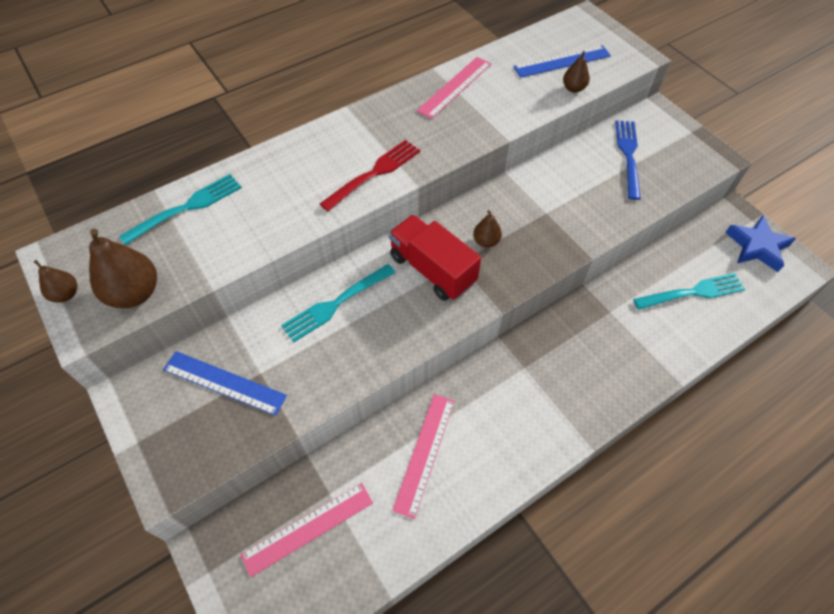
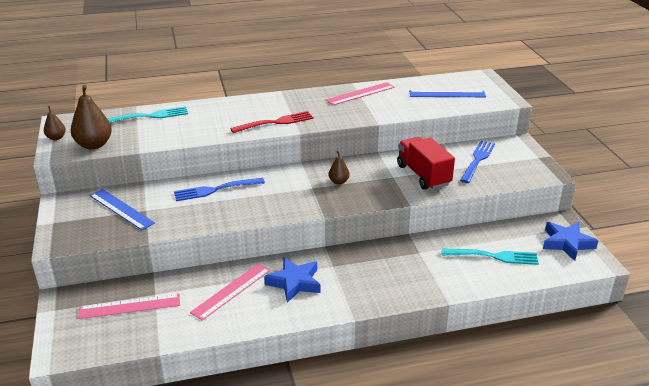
camera: 20 degrees right, 25 degrees down
(336, 303) = (216, 189): turquoise fork -> blue fork
(432, 269) = (291, 187): red truck -> red truck (423, 175)
(494, 412) = (294, 283): none -> blue star
(573, 88) = (445, 108): brown pear -> none

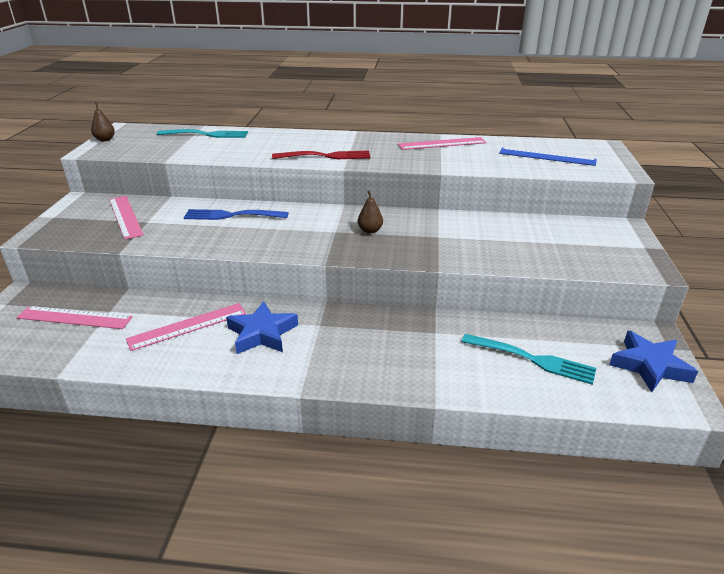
camera: 20 degrees right, 0 degrees up
(94, 145) = (131, 150): brown pear -> none
(121, 209) = (125, 216): blue ruler -> pink ruler
(423, 175) = (477, 241): red truck -> none
(477, 160) = (558, 237): blue fork -> none

